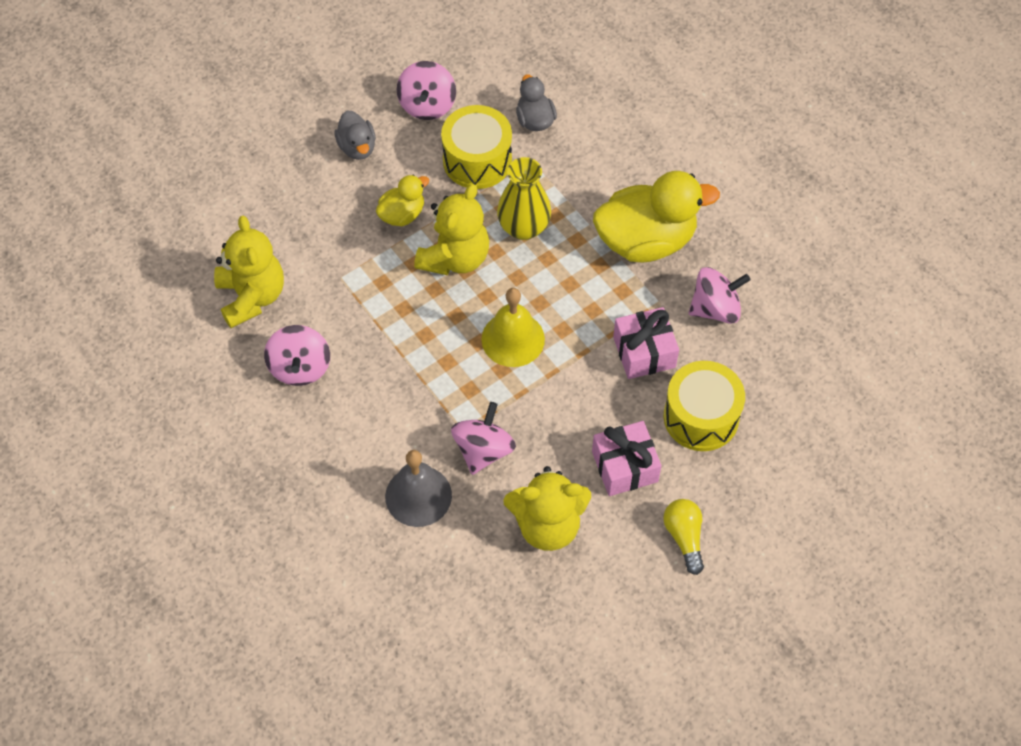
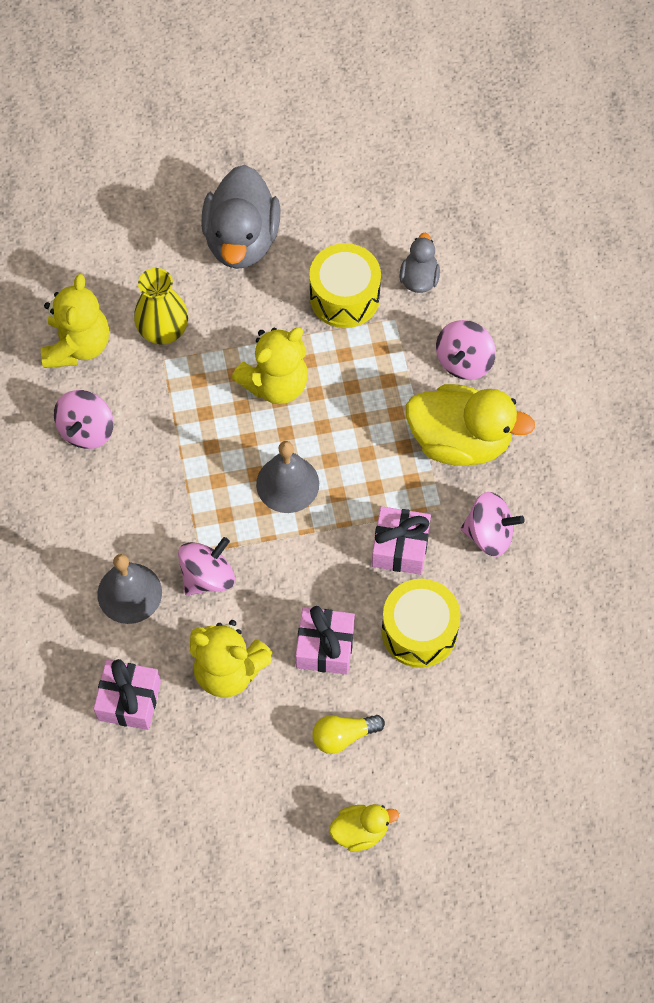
camera: 25 degrees right, 5 degrees up
(357, 147) = (241, 239): grey duck -> grey duck, size x1.97
(402, 214) = (249, 322): yellow duck -> yellow duck (360, 831)
(427, 105) = (326, 223): pink spinning top -> pink spinning top (464, 361)
(470, 593) = (129, 700): none -> pink gift
(513, 339) = (287, 484): yellow bell -> grey bell
(523, 227) = (353, 380): yellow vase -> yellow vase (163, 331)
(684, 537) = (343, 736): yellow light bulb -> yellow light bulb turned 120 degrees counterclockwise

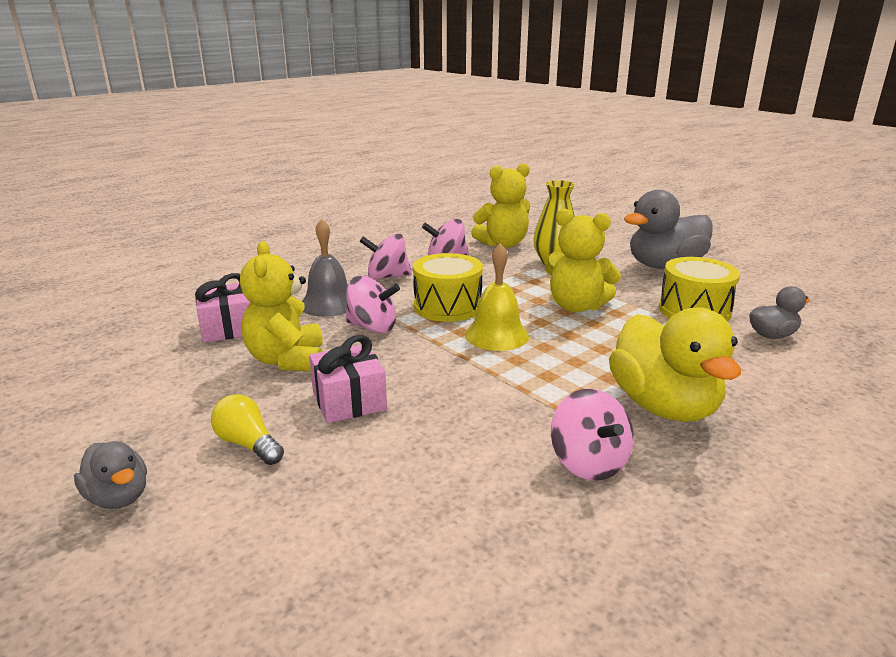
camera: 60 degrees right, 40 degrees down
(287, 484) = (496, 335): grey bell -> yellow bell
(360, 831) = (118, 497): yellow duck -> grey duck
(400, 547) = (503, 409): pink gift -> none
(419, 631) = (417, 454): yellow drum -> yellow drum (447, 306)
(464, 361) = (744, 381): pink spinning top -> pink spinning top (387, 277)

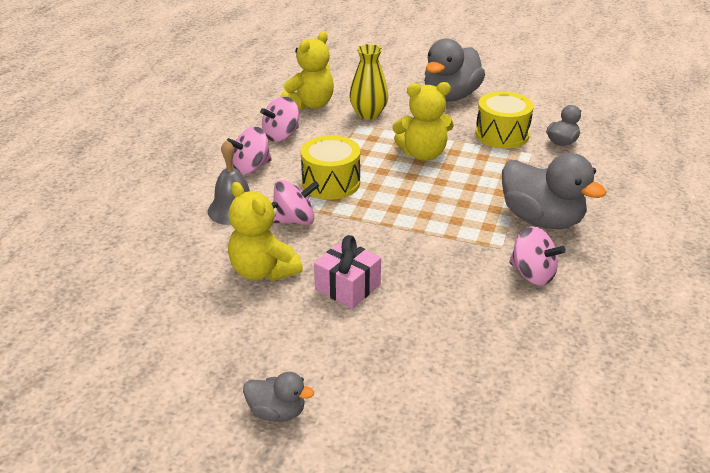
camera: 30 degrees left, 10 degrees up
(228, 328) = (177, 259): pink gift -> none
(248, 444) = (317, 343): yellow light bulb -> none
(496, 335) = (392, 198): yellow bell -> none
(663, 406) = (541, 220): yellow duck -> grey duck

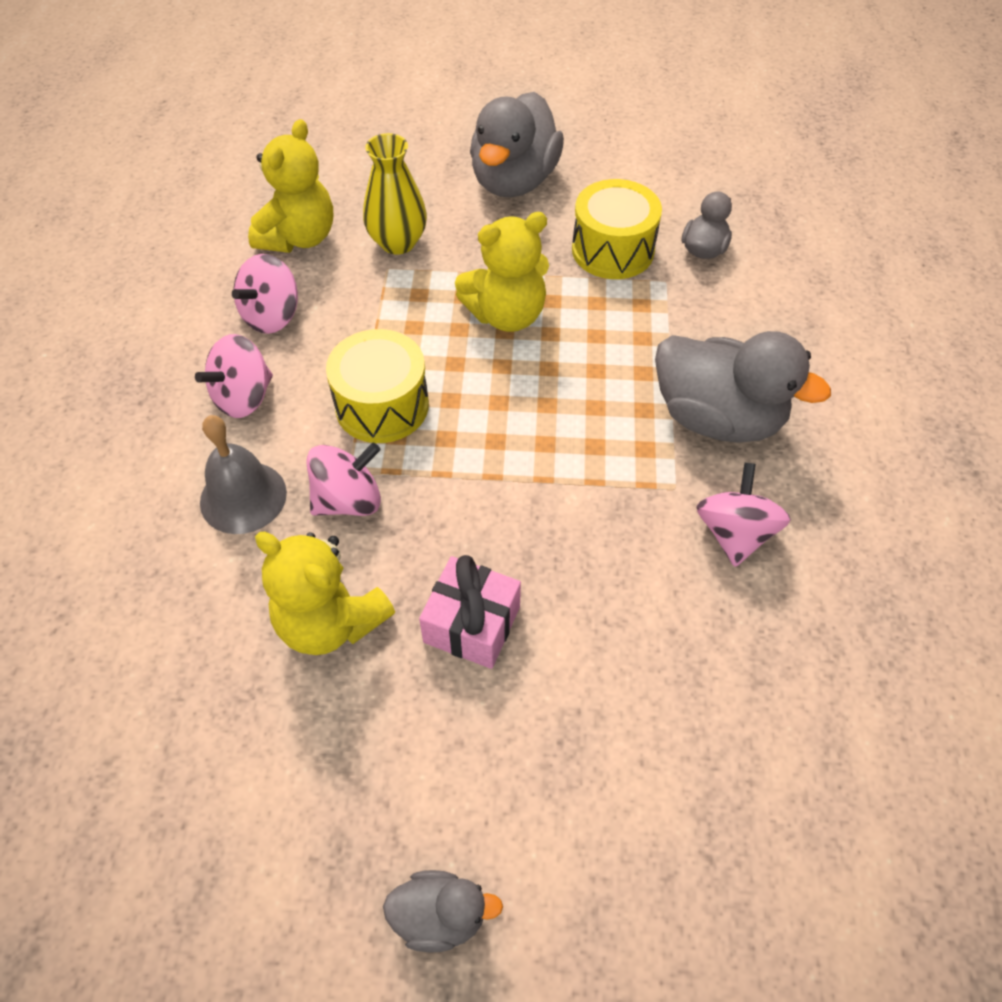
camera: 15 degrees left, 20 degrees up
(532, 274) = (734, 533): pink spinning top -> pink spinning top turned 105 degrees counterclockwise

